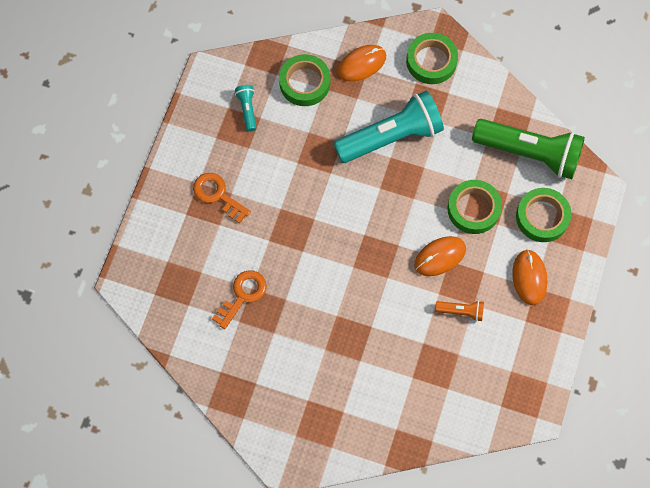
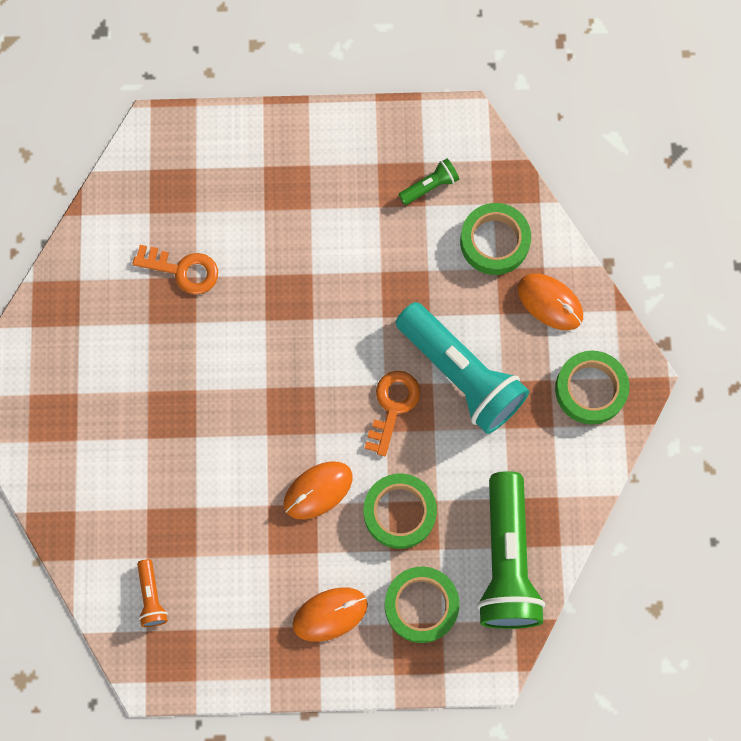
camera: 70 degrees right, 5 degrees up
(217, 195) = (302, 193): orange key -> orange key (392, 406)
(247, 110) = (430, 186): turquoise flashlight -> green flashlight
(440, 257) = (318, 490): orange mouse -> orange mouse turned 75 degrees counterclockwise
(461, 311) = (253, 541): orange flashlight -> orange flashlight (152, 597)

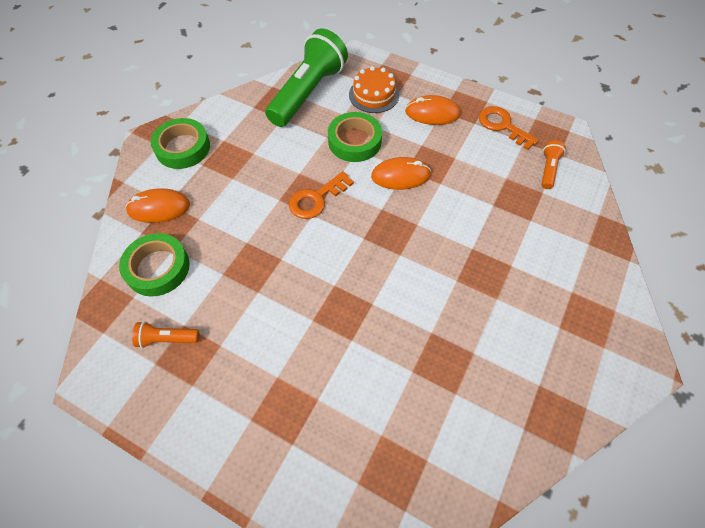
camera: 150 degrees left, 15 degrees down
(183, 270) = (421, 384): orange key -> orange key (502, 126)
(421, 605) = (374, 95): green tape -> orange cake
(430, 186) = (167, 339): green flashlight -> orange flashlight
(461, 374) = (255, 195): turquoise flashlight -> none
(550, 302) = (159, 208): orange mouse -> orange mouse turned 75 degrees counterclockwise

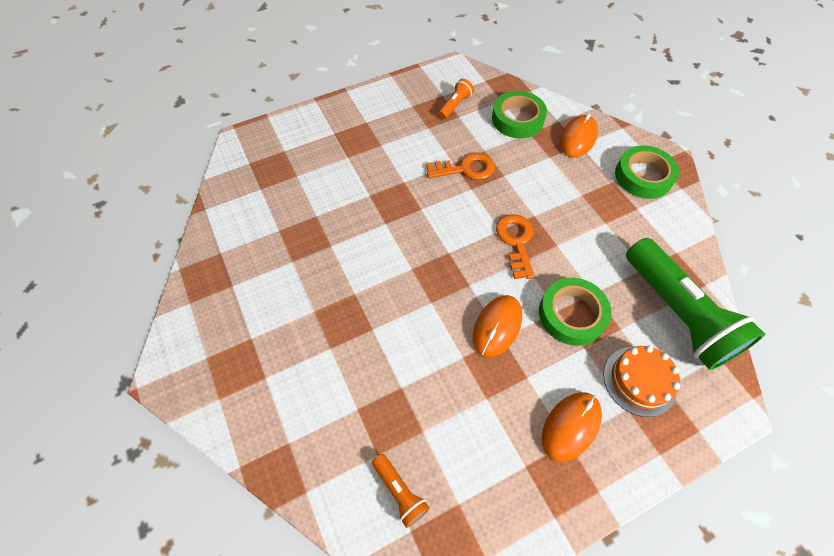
camera: 125 degrees right, 0 degrees up
(502, 126) = (500, 498): orange key -> orange key (466, 168)

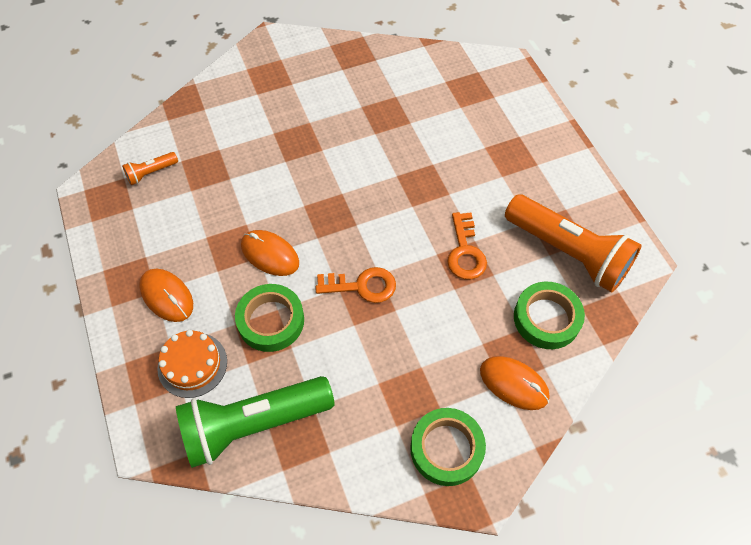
camera: 95 degrees right, 0 degrees up
(455, 105) = (568, 252): orange flashlight -> orange flashlight, size x2.33

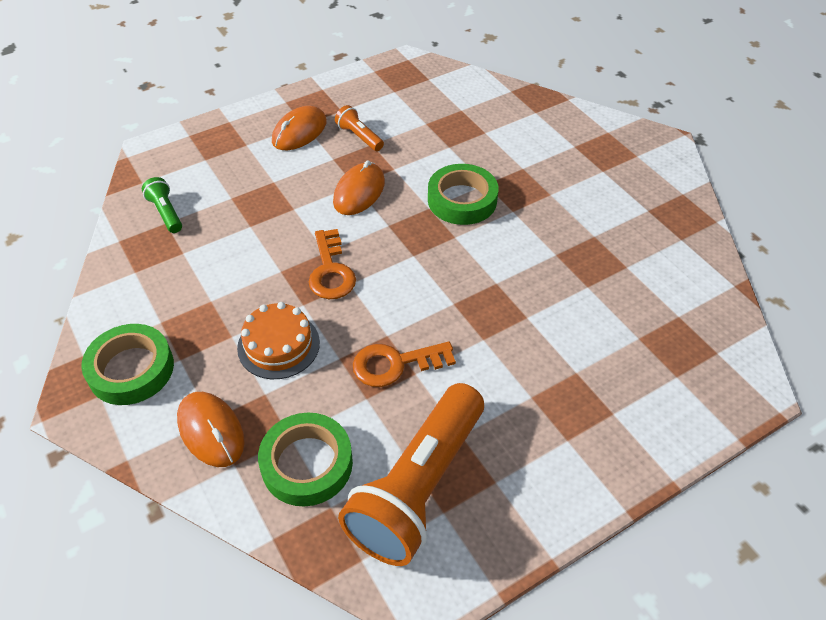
camera: 80 degrees right, 10 degrees down
(151, 173) = (439, 94): orange flashlight -> orange flashlight (359, 137)
(192, 364) = (228, 161): orange cake -> orange cake (278, 345)
(254, 425) = (166, 213): green flashlight -> green flashlight, size x0.43
(271, 321) = (279, 206): green tape -> green tape (462, 200)
(513, 384) = (211, 431): orange mouse -> orange mouse turned 60 degrees counterclockwise

